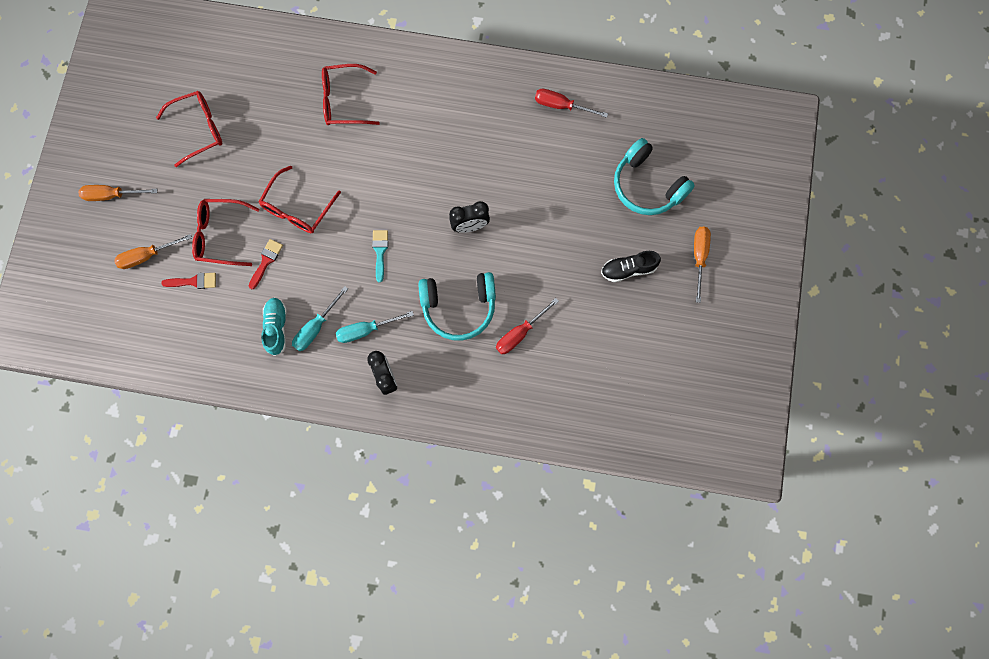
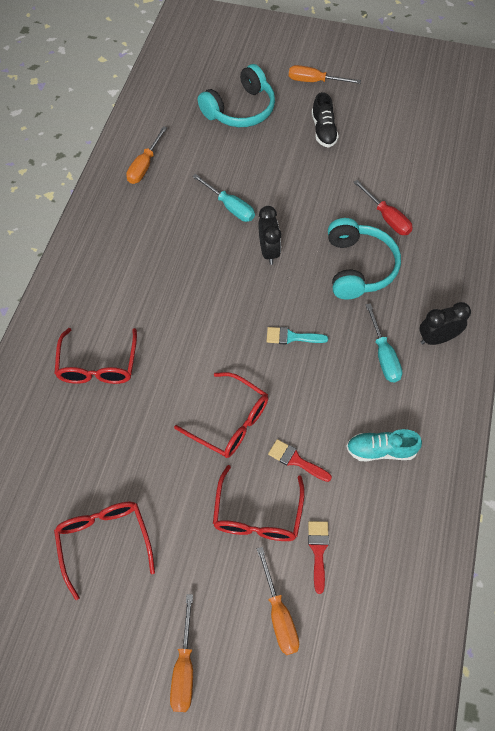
camera: 85 degrees left, 15 degrees down
(316, 327) = (380, 407): turquoise screwdriver -> turquoise screwdriver (230, 207)
(561, 106) = (145, 166): red screwdriver -> orange screwdriver

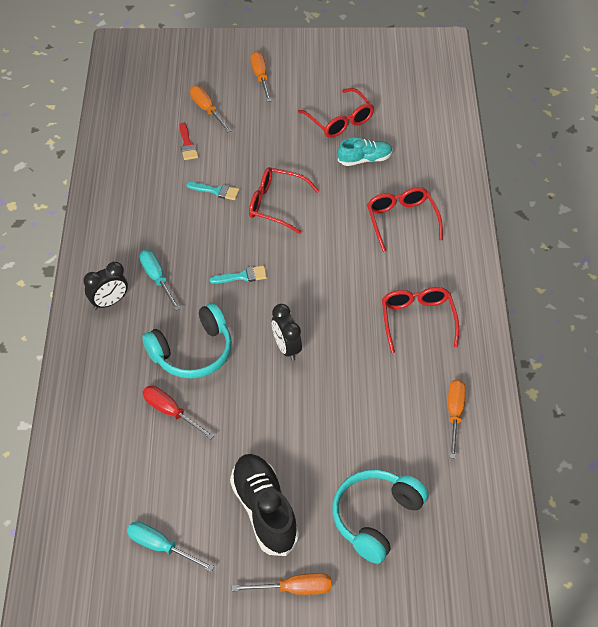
camera: 165 degrees right, 10 degrees down
(230, 207) = (342, 387): turquoise screwdriver -> turquoise screwdriver (161, 547)
(257, 515) = (236, 154): red glasses -> red glasses (417, 320)
(296, 460) = (216, 191): red brush -> turquoise brush
(323, 130) = (264, 511): black shoe -> black shoe, size x1.63
(358, 267) = (192, 352): turquoise headphones -> turquoise headphones turned 105 degrees counterclockwise
(380, 450) = (150, 210): turquoise shoe -> turquoise shoe (365, 159)

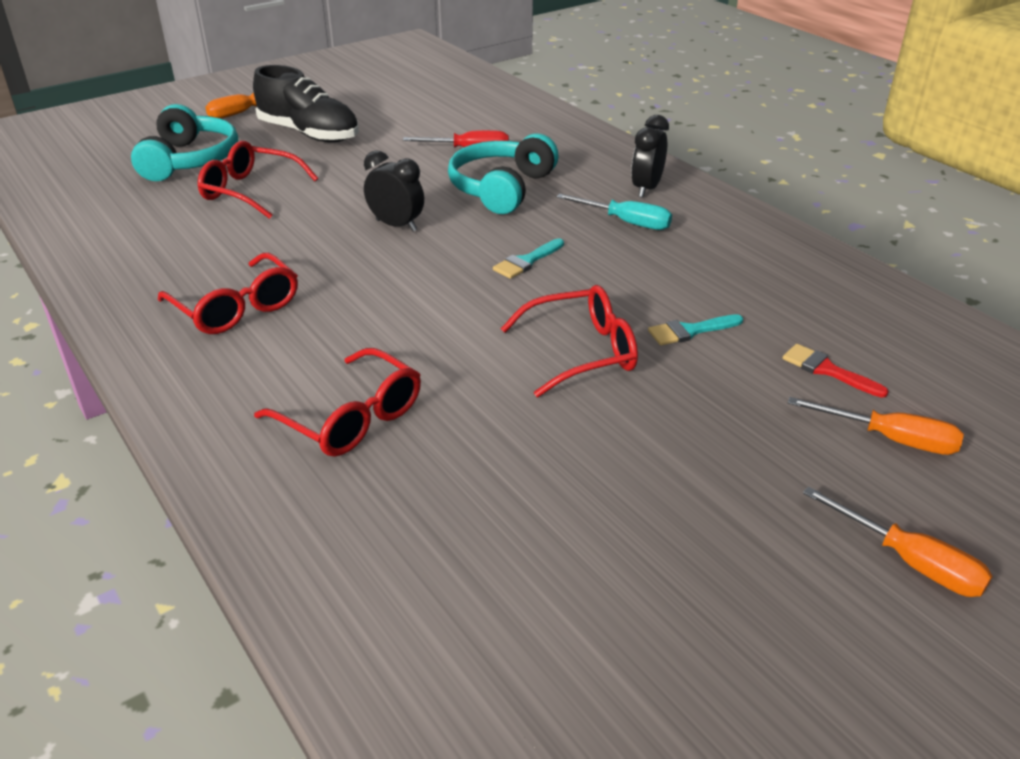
camera: 145 degrees right, 15 degrees down
(161, 547) = (384, 97): turquoise screwdriver -> none
(340, 121) = (637, 547): red glasses -> red glasses (250, 191)
(365, 159) = (509, 491): turquoise shoe -> none
(454, 414) = (133, 246): orange screwdriver -> none

